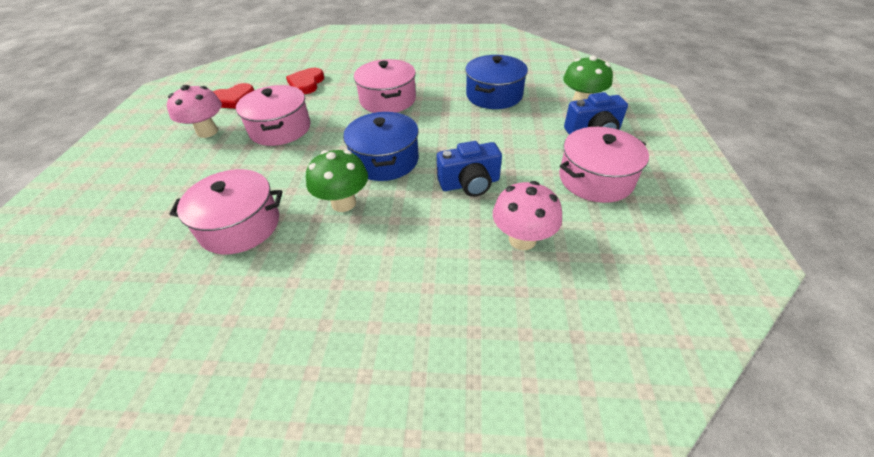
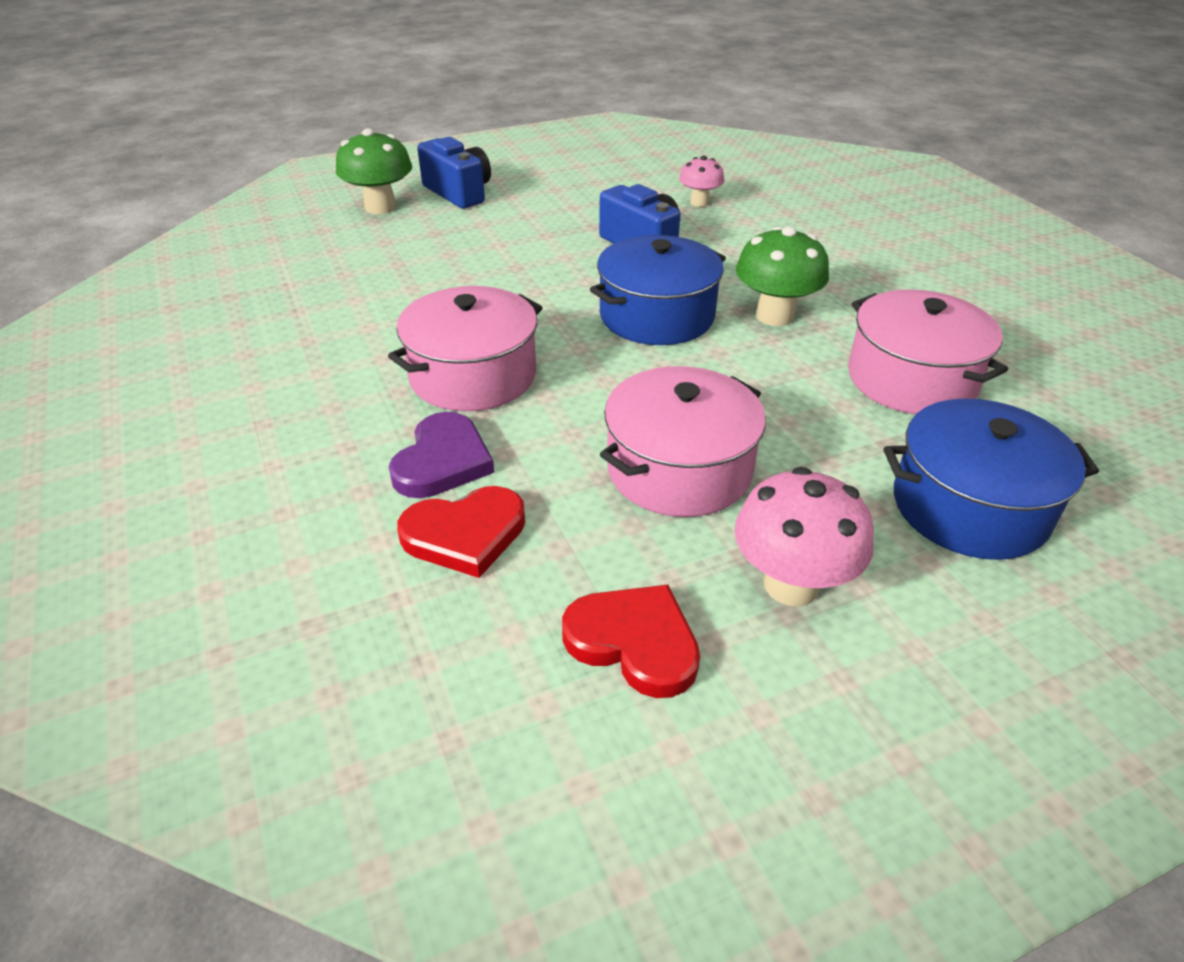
camera: 120 degrees left, 5 degrees down
(344, 85) = (442, 461): none -> purple heart
(494, 95) = (391, 274): blue pot -> blue pot (969, 507)
(522, 239) = (699, 202): pink mushroom -> pink mushroom, size x0.62
(595, 179) = (561, 182): pink pot -> none

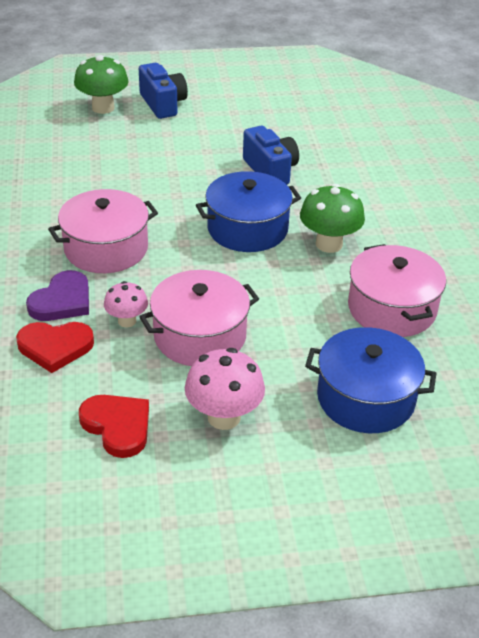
camera: 15 degrees right, 0 degrees up
(699, 202) = (333, 142): pink mushroom -> pink mushroom (127, 321)

